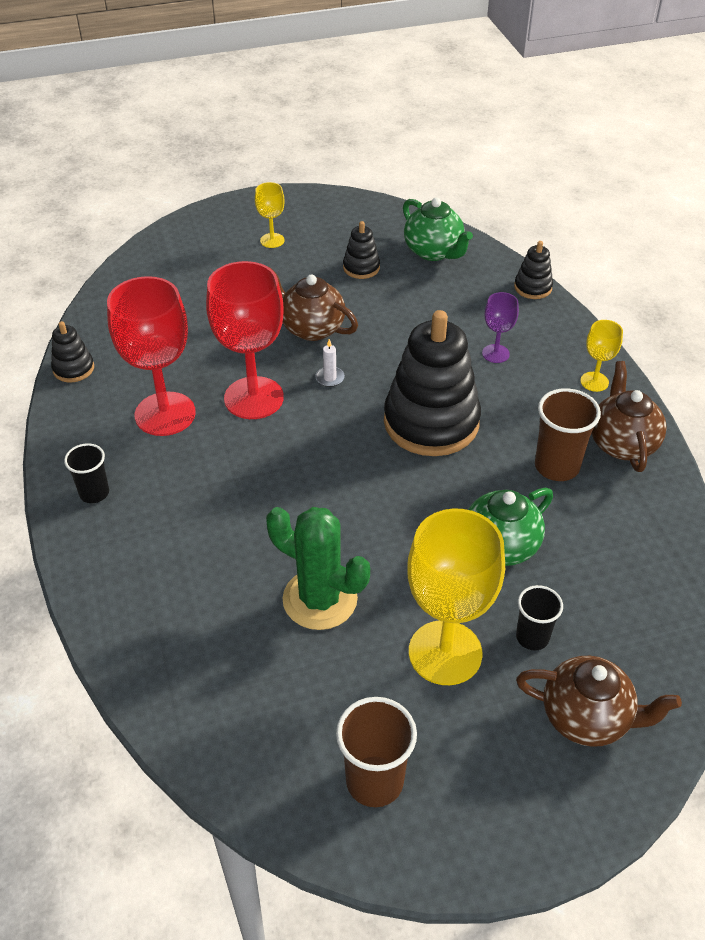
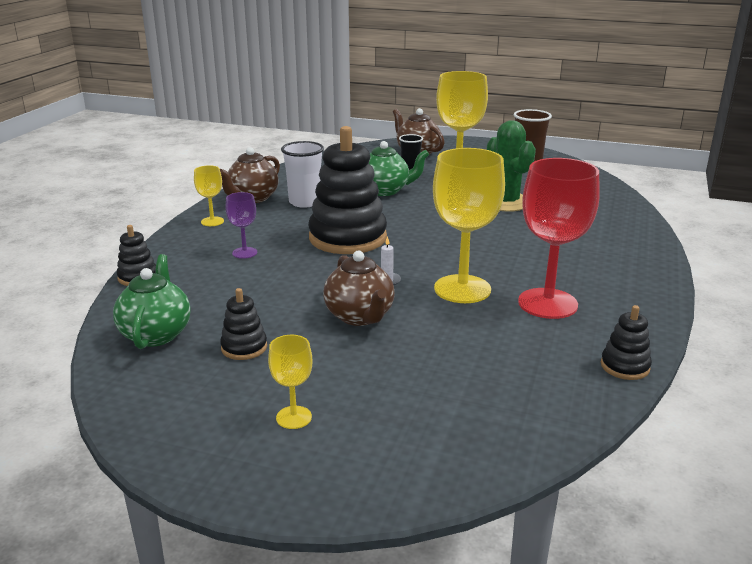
camera: 145 degrees left, 20 degrees down
(94, 493) = (632, 278): black cup -> none
(254, 398) = (462, 289): red goblet -> yellow goblet
(556, 466) = (305, 202): brown cup -> white cup

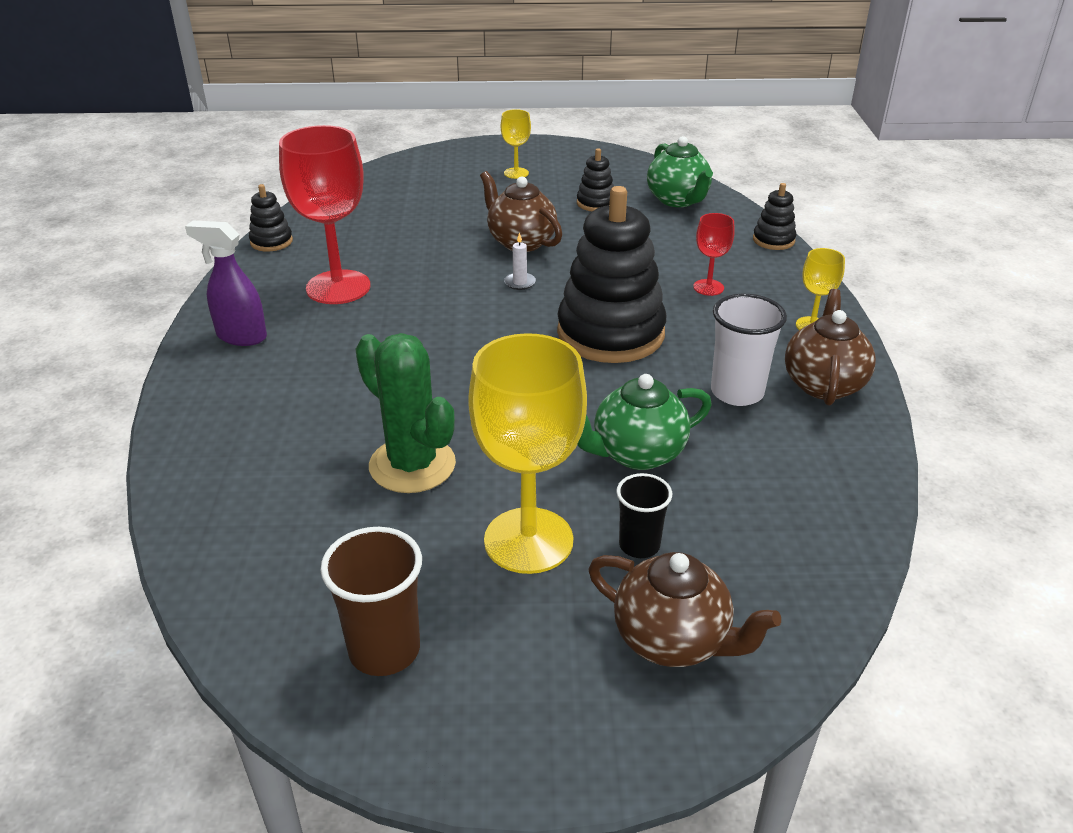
camera: 160 degrees right, 10 degrees up
(244, 253) = (708, 287): purple goblet -> red goblet
(462, 289) = (433, 287): yellow goblet -> none
(626, 279) = (241, 336): none -> purple spray bottle

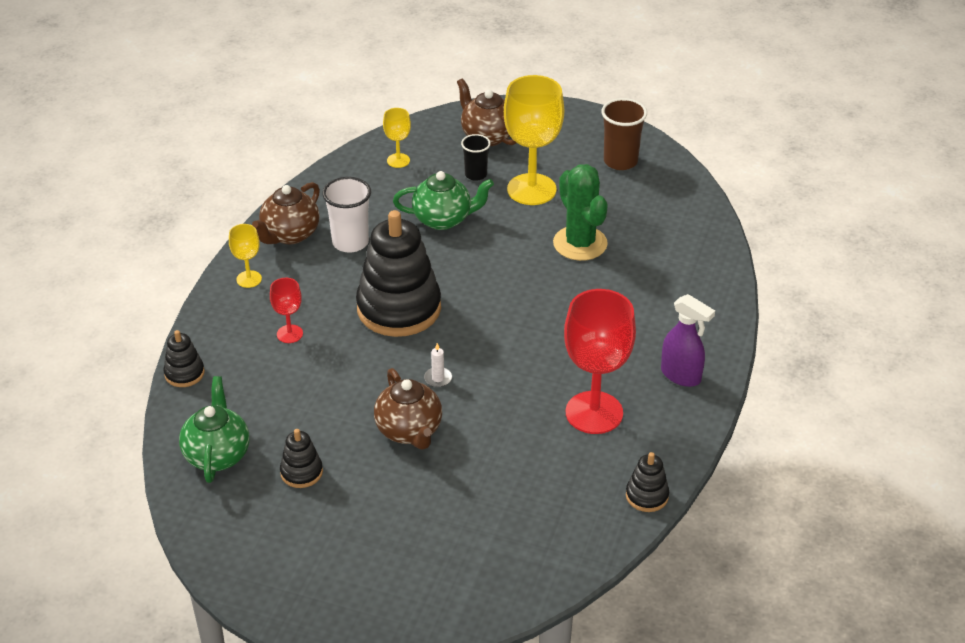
camera: 160 degrees left, 5 degrees up
(516, 173) = (351, 554): yellow goblet -> yellow goblet (398, 160)

